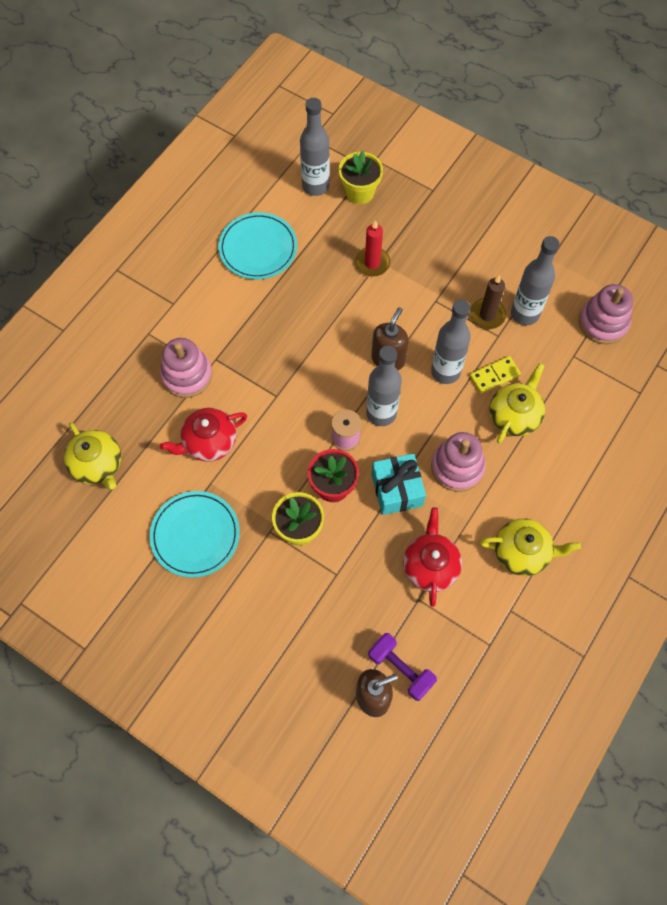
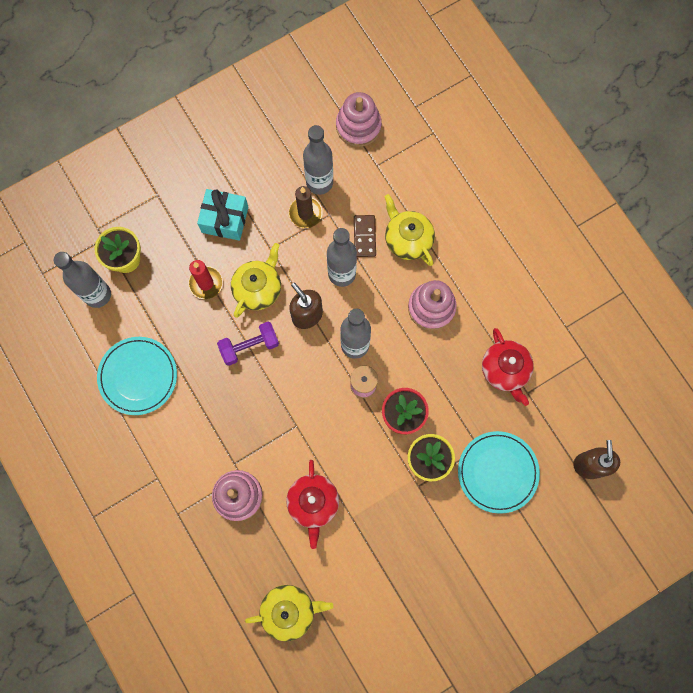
camera: 65 degrees left, 10 degrees up
(195, 535) = (394, 550): turquoise plate -> turquoise plate (497, 472)
(397, 489) = (428, 365): turquoise gift -> turquoise gift (225, 219)
(400, 669) = (577, 433): purple dumbbell -> purple dumbbell (249, 346)
(430, 566) = (505, 370): red teapot -> red teapot turned 135 degrees counterclockwise
(494, 376) = (364, 236): yellow domino -> brown domino
(522, 552) = (525, 294): yellow teapot -> yellow teapot (258, 288)

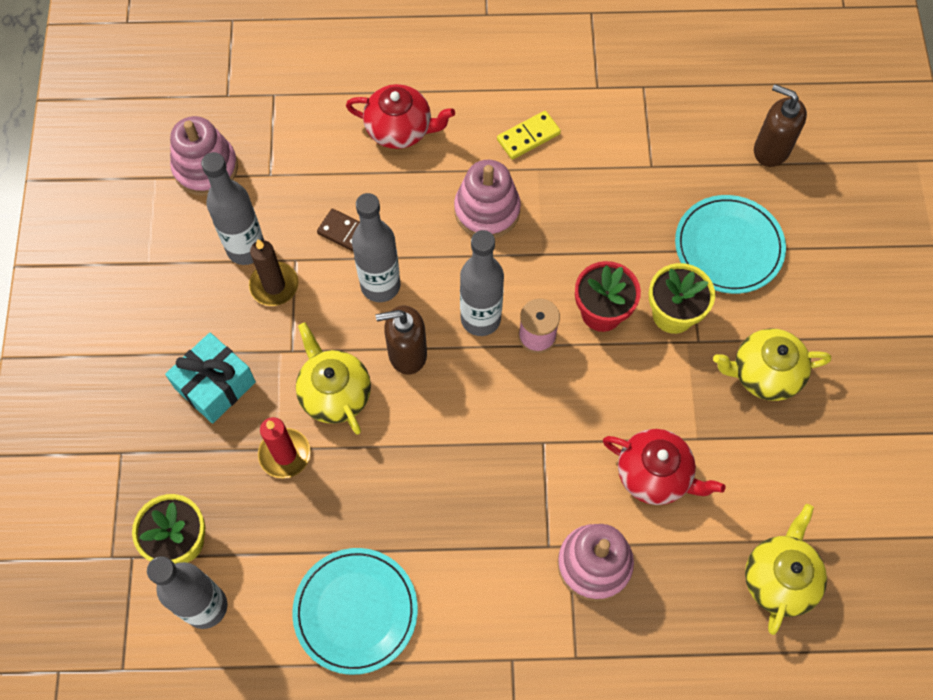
camera: 60 degrees left, 10 degrees down
(249, 346) = (404, 444): purple dumbbell -> none
(407, 240) = (386, 191): yellow teapot -> yellow teapot (764, 373)
(500, 304) = (528, 137): none -> yellow domino
(505, 370) = (611, 174): red teapot -> red teapot (400, 129)

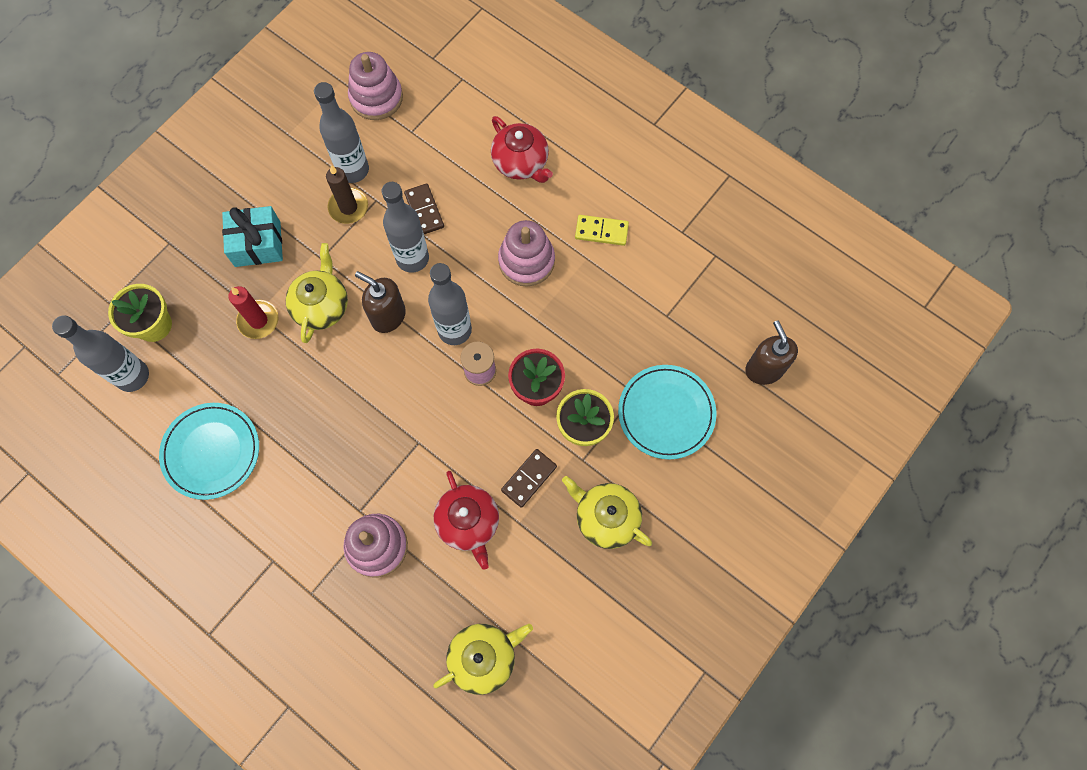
camera: 40 degrees right, 5 degrees up
(669, 394) = (529, 478): none -> brown domino

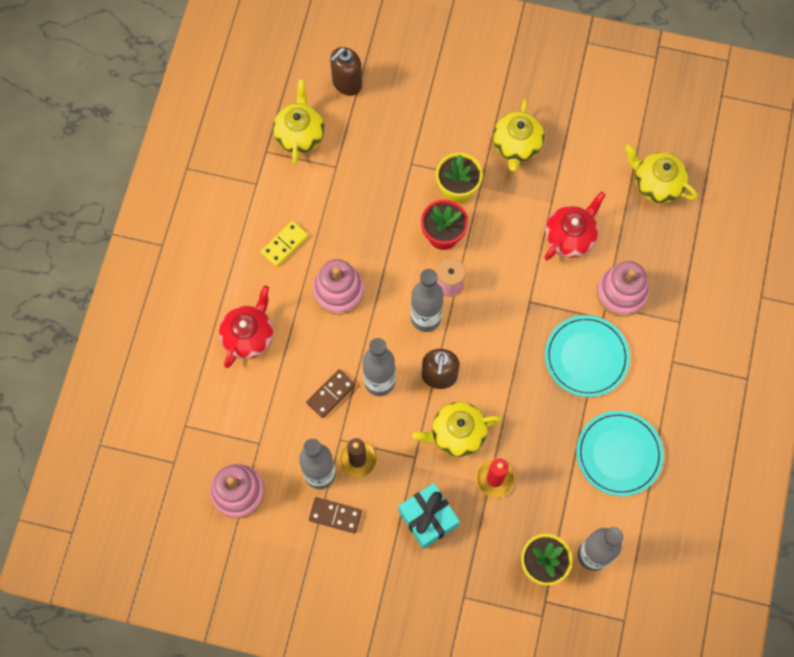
camera: 115 degrees left, 0 degrees up
(529, 478) = (515, 210): brown domino -> brown domino (335, 515)
(601, 231) = (284, 244): yellow domino -> yellow domino turned 60 degrees clockwise
(666, 413) = (416, 136): turquoise plate -> turquoise plate (586, 357)
(721, 296) = (300, 134): none -> yellow teapot

